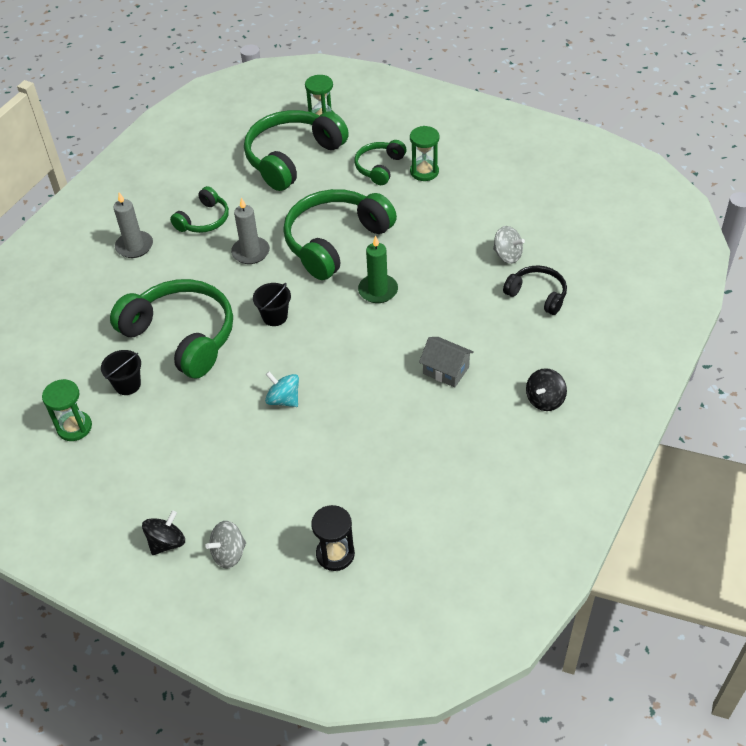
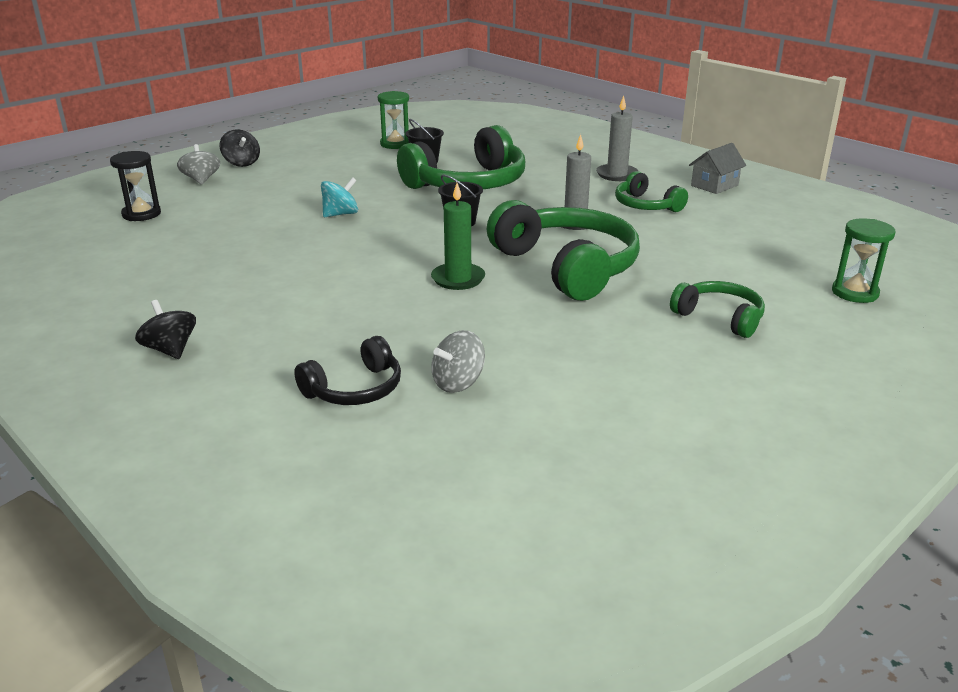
camera: 105 degrees right, 20 degrees down
(292, 158) = (758, 262): green headphones -> none
(424, 172) = (698, 351): green hourglass -> none
(446, 370) = (289, 297): grey house -> grey house (714, 185)

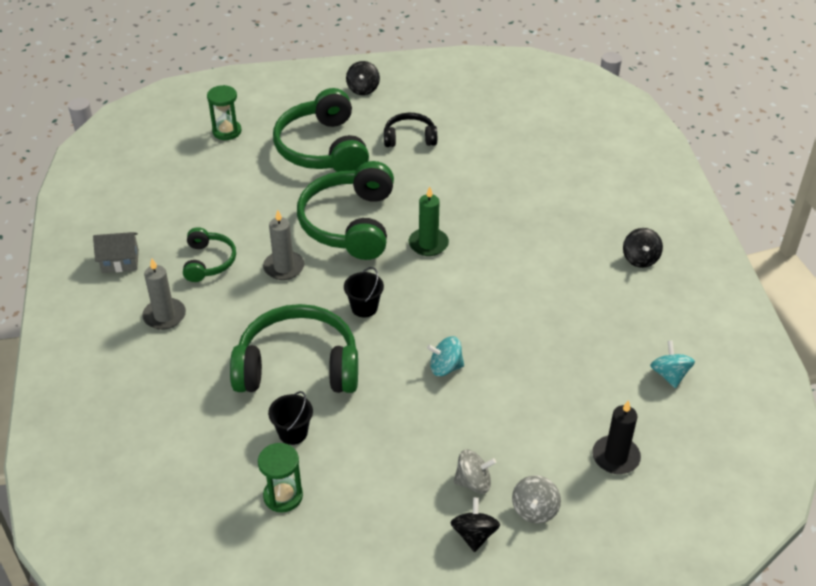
camera: 145 degrees left, 15 degrees up
(99, 269) = (669, 375): none -> turquoise spinning top
(141, 214) = (615, 457): black hourglass -> black candle
(355, 389) = (553, 187): black headphones -> black headphones (409, 138)
(458, 383) = (500, 169): grey spinning top -> grey spinning top (473, 482)
(719, 318) = (322, 148): green headphones -> green headphones, size x1.89
(817, 413) = (363, 89): none -> black spinning top

